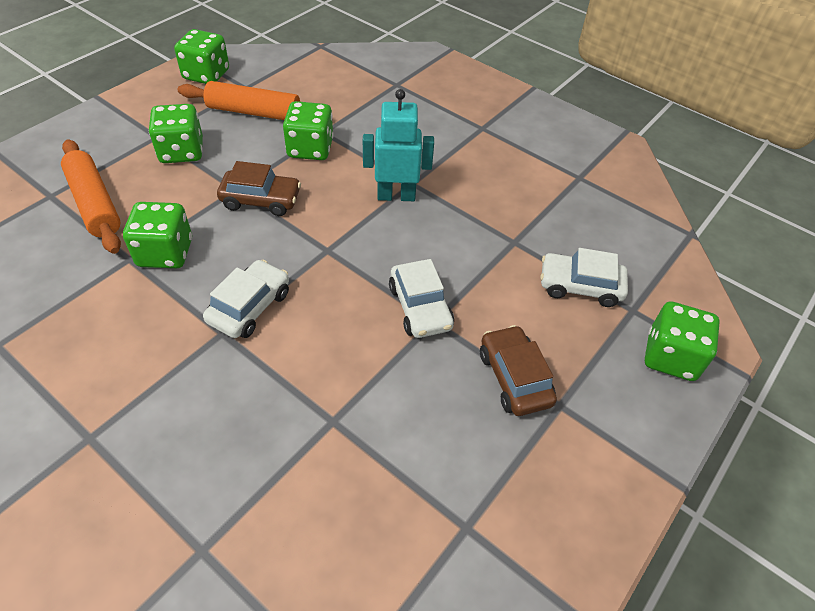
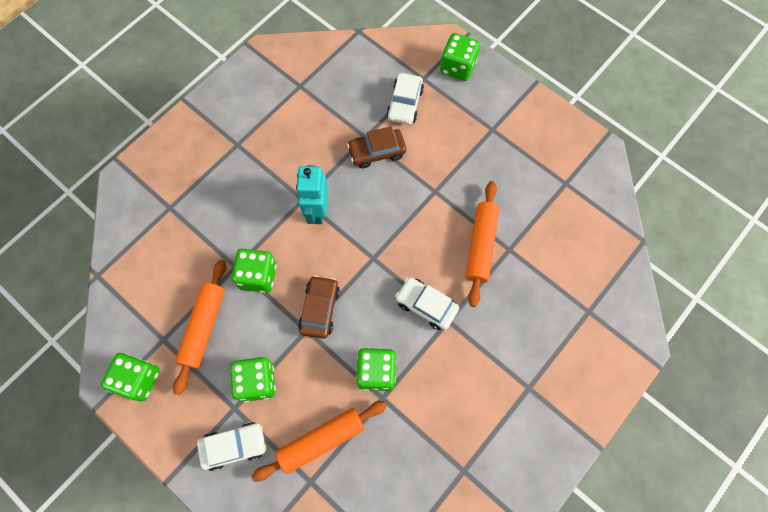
camera: 85 degrees left, 20 degrees up
(341, 379) = (481, 245): none -> orange rolling pin
(420, 307) = (424, 199): white car -> white car (234, 446)
(514, 378) = (475, 150): brown car -> brown car (377, 152)

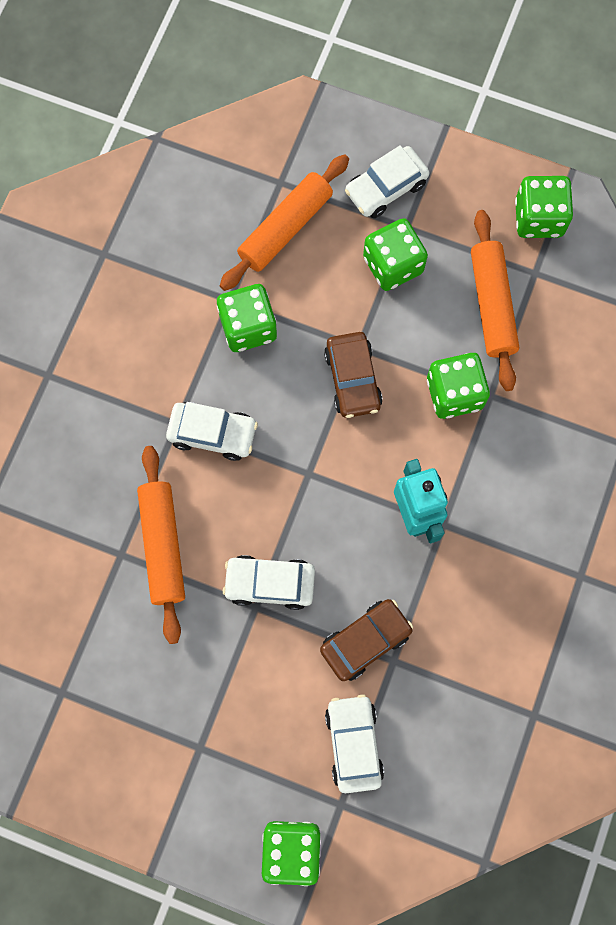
camera: 160 degrees right, 5 degrees up
(421, 201) = (270, 583): none -> white car

